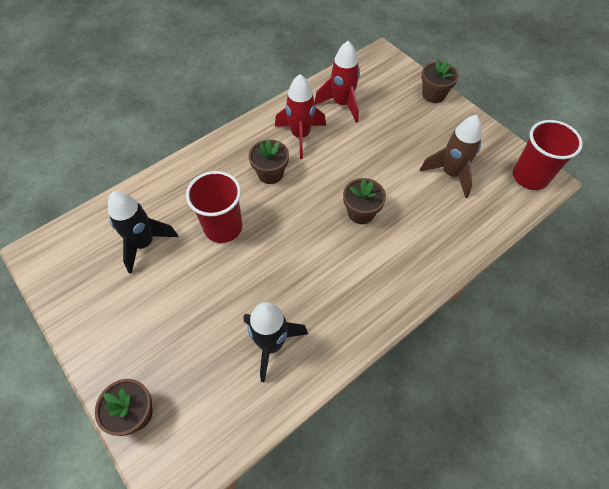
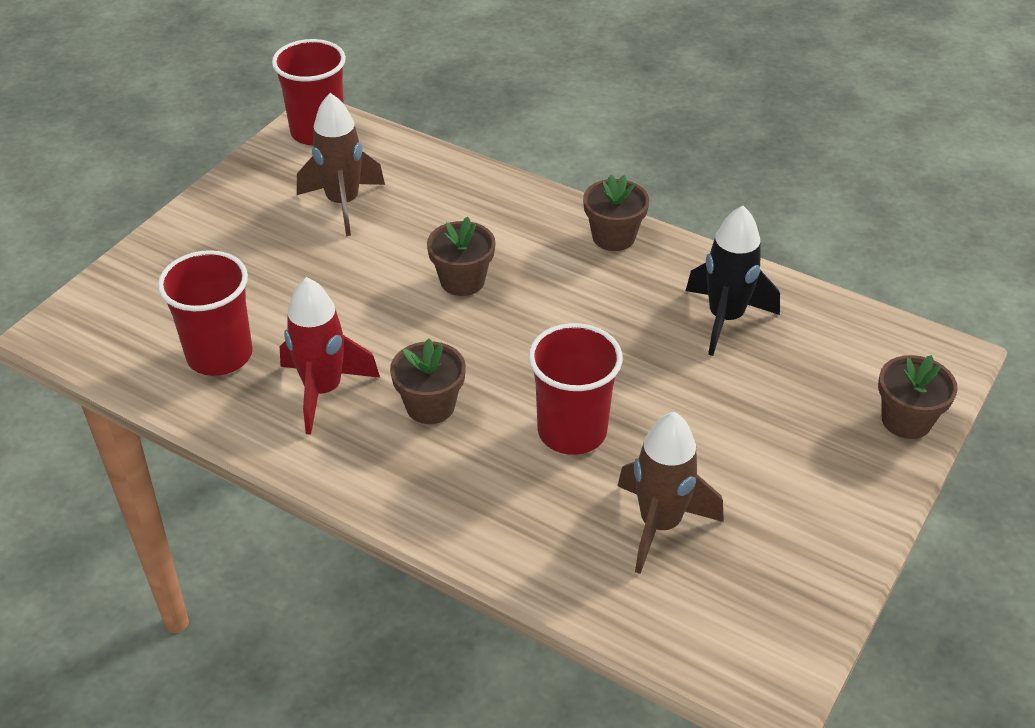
camera: 110 degrees left, 15 degrees down
(144, 243) = (659, 525): black rocket -> brown rocket
(342, 104) = (219, 355): red rocket -> red cup
(433, 94) = (161, 246): brown flower pot -> brown flower pot (613, 237)

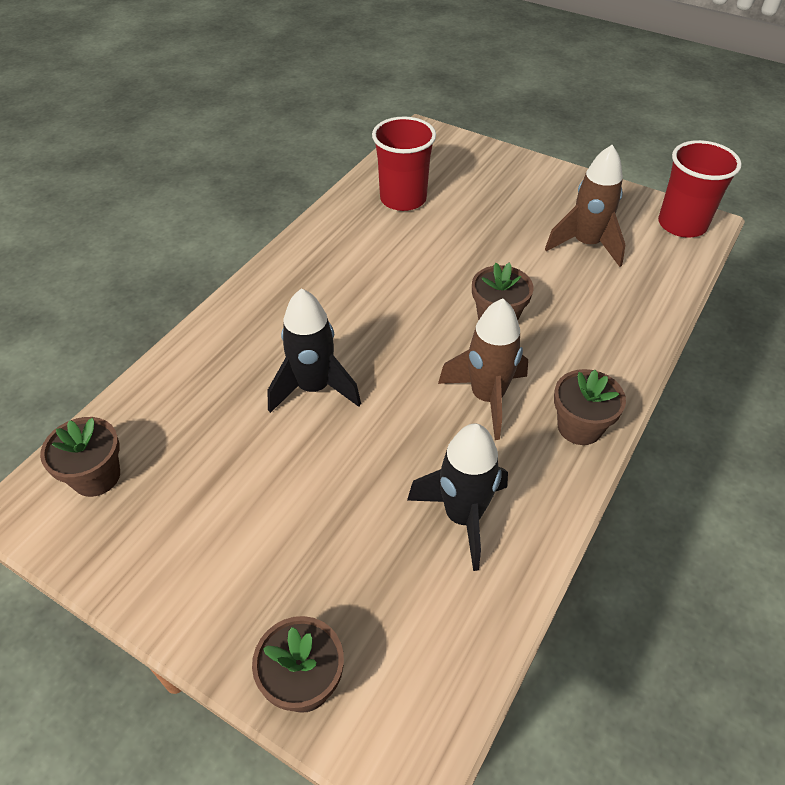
camera: 90 degrees right, 5 degrees up
(323, 391) = (366, 248): red rocket -> none
(430, 406) = (348, 303): brown flower pot -> brown flower pot (96, 476)
(572, 431) = (314, 388): red cup -> black rocket
(659, 525) = (202, 443): brown rocket -> brown rocket (487, 398)

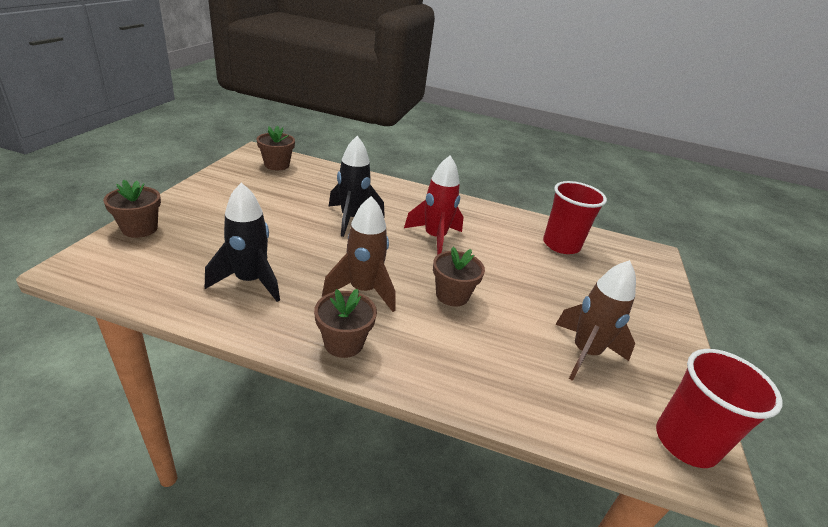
camera: 70 degrees right, 15 degrees down
(376, 308) = (434, 238): none -> red rocket

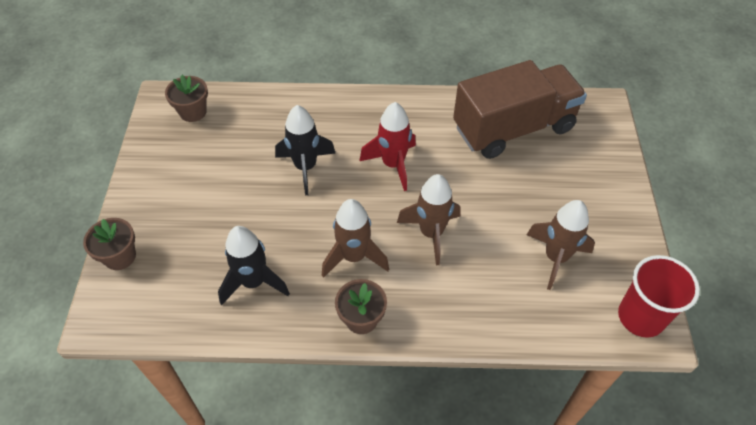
camera: 10 degrees left, 20 degrees up
(452, 295) = (431, 233): brown flower pot -> brown rocket
(561, 245) = (513, 128): red cup -> brown truck

